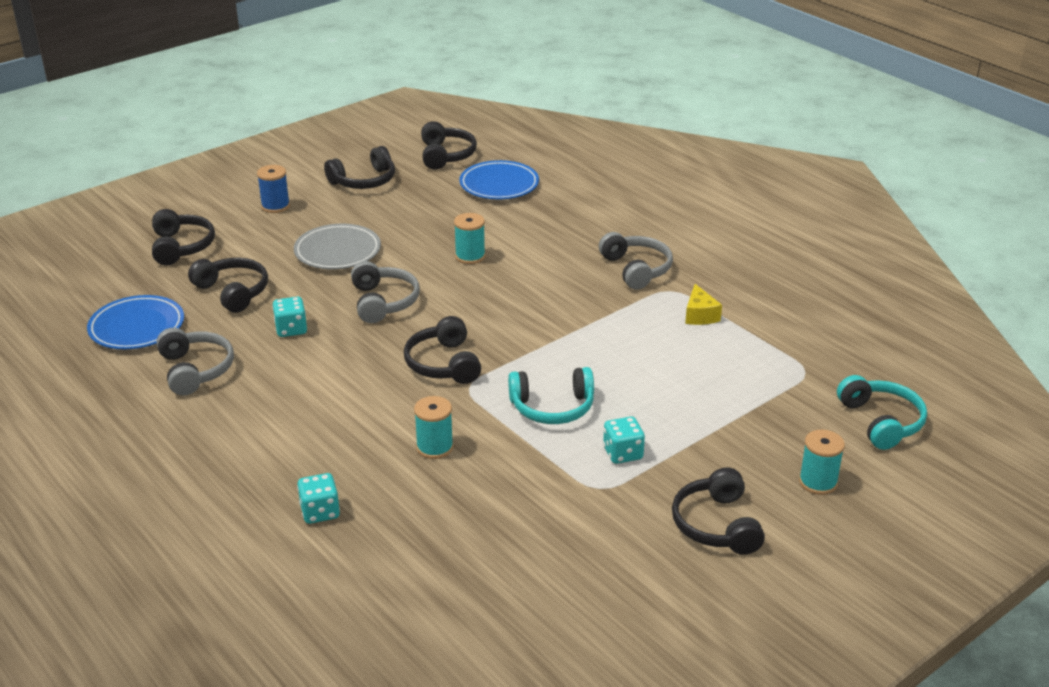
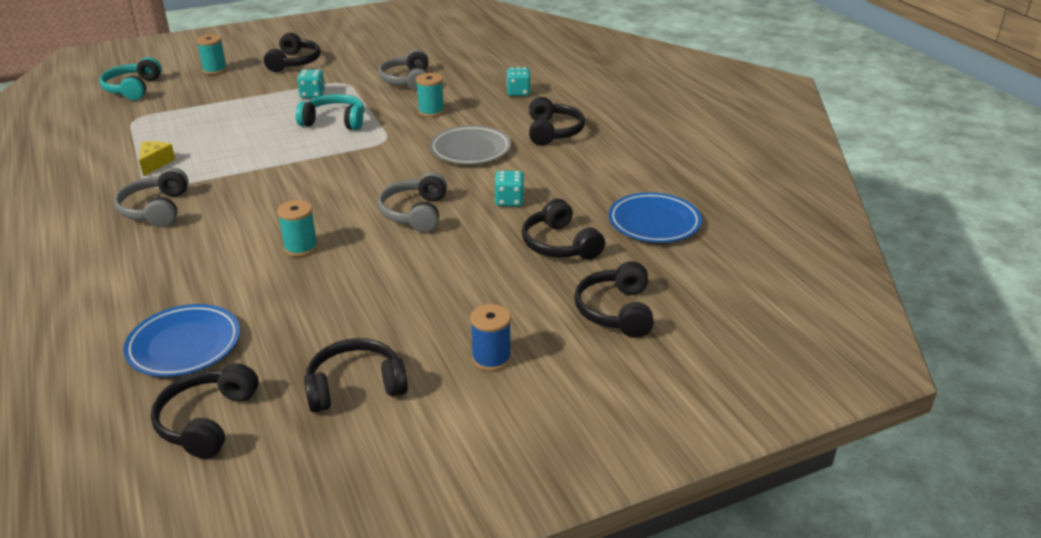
camera: 165 degrees left, 0 degrees up
(195, 370) = (597, 180): grey headphones -> grey headphones (407, 80)
(337, 252) = (437, 275): grey plate -> grey plate (470, 150)
(444, 364) = (393, 157): black headphones -> black headphones (553, 132)

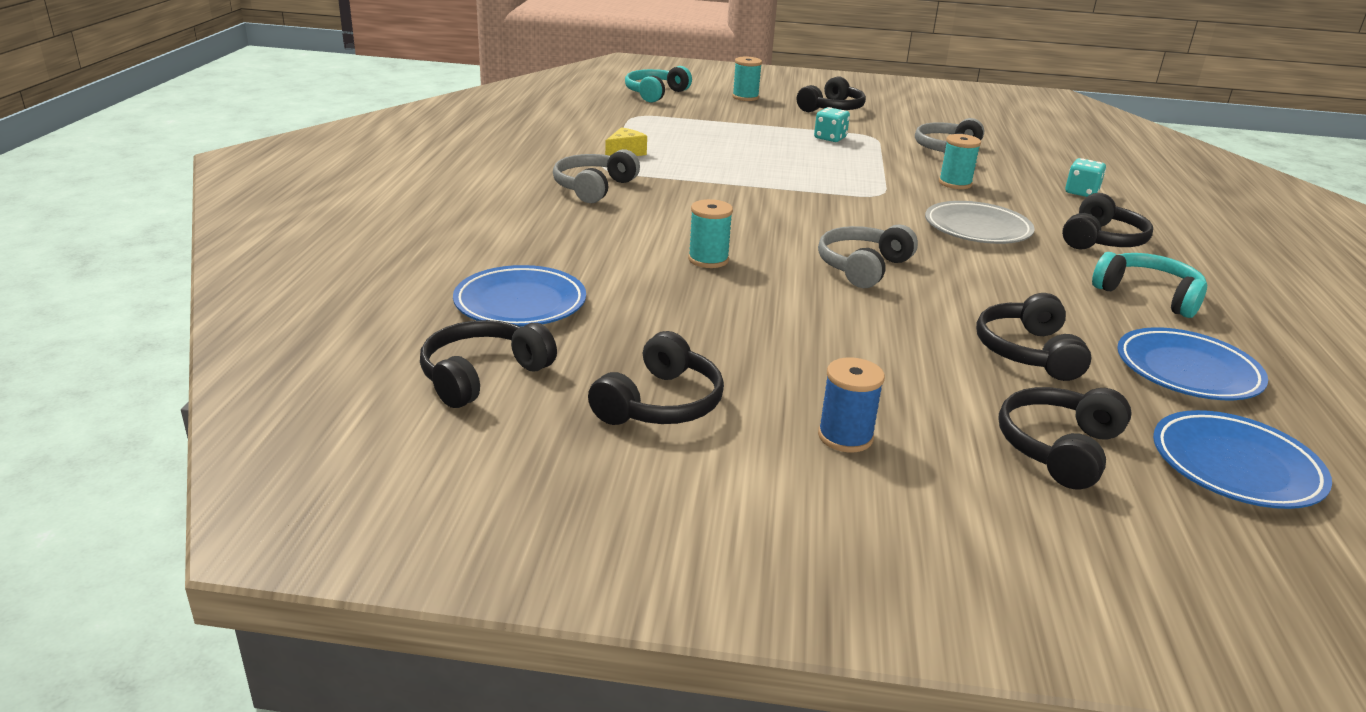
camera: 30 degrees right, 5 degrees down
(334, 121) = (835, 165): turquoise headphones -> turquoise headphones (1148, 295)
(355, 386) = (660, 403): black headphones -> black headphones turned 105 degrees clockwise
(509, 201) = (991, 289): turquoise dice -> none
(710, 282) = (1235, 466): none -> blue plate

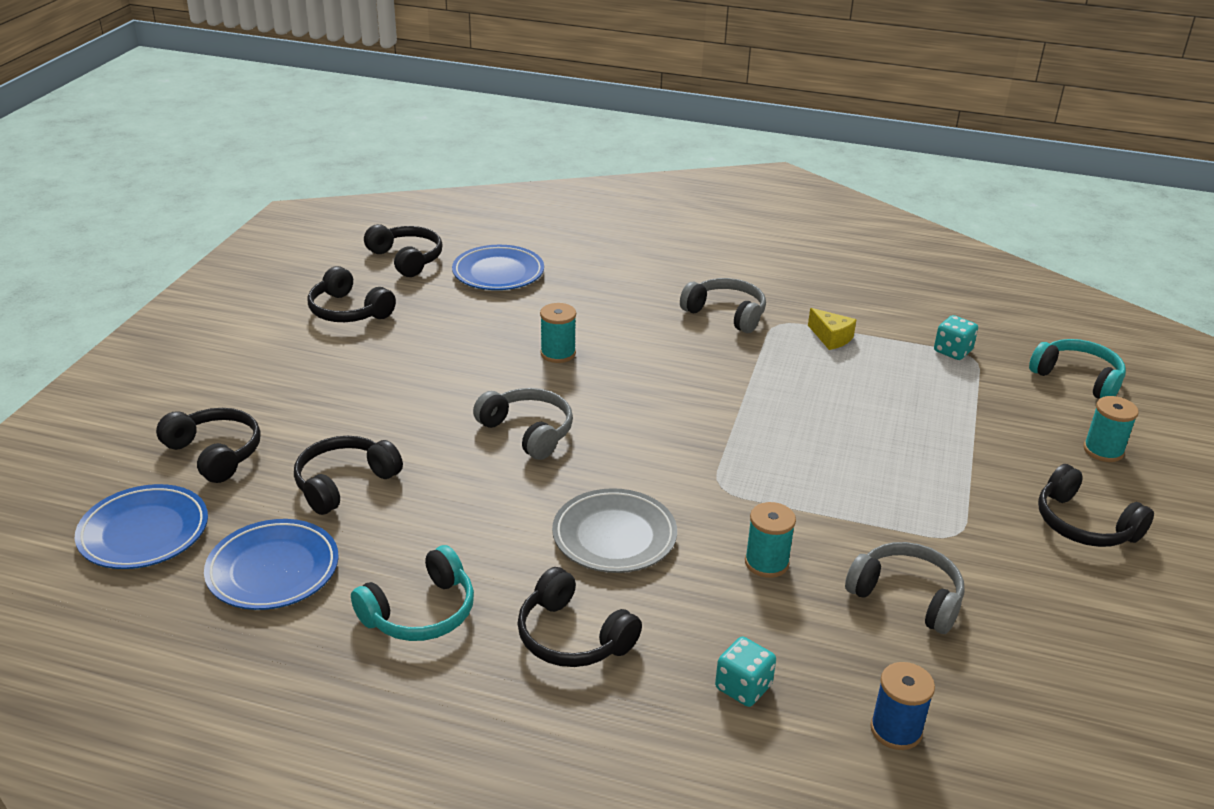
camera: 100 degrees right, 5 degrees up
(830, 138) = (932, 492): turquoise dice -> turquoise dice (952, 351)
(845, 437) = (278, 369): blue spool -> blue spool (896, 730)
(1028, 352) = (344, 483): black headphones -> black headphones turned 60 degrees counterclockwise

